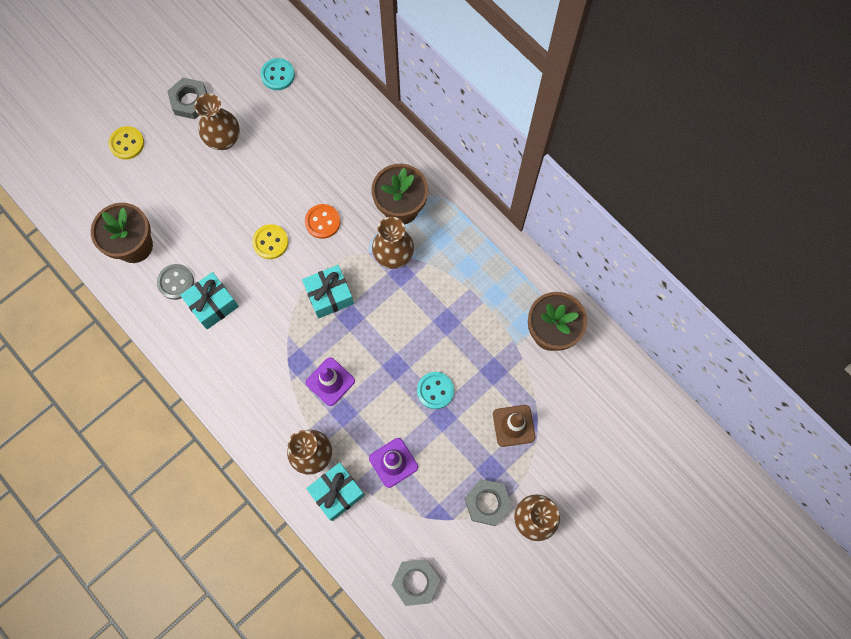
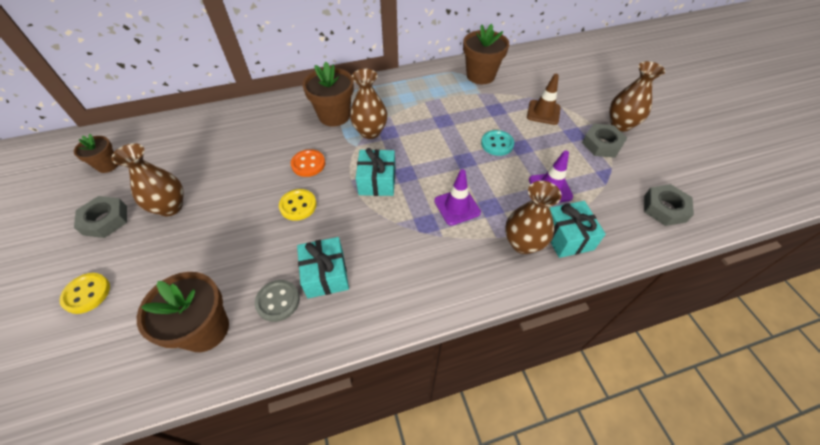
camera: 65 degrees left, 20 degrees down
(244, 53) = (108, 165): none -> brown flower pot
(278, 75) = (153, 150): turquoise button -> none

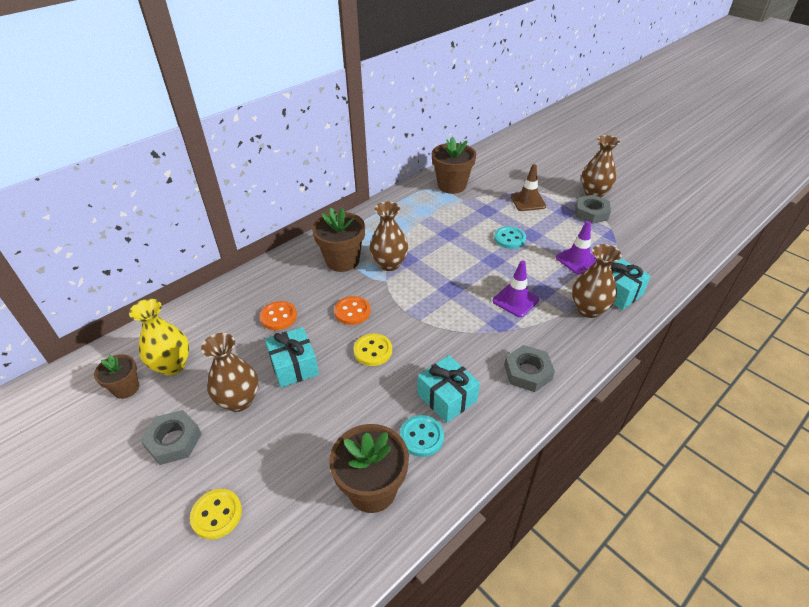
camera: 25 degrees left, 10 degrees down
(149, 159) = (172, 365): none -> yellow vase
(250, 147) = (278, 317): none -> orange button
(278, 301) = (421, 437): grey button -> turquoise button
(377, 181) = (430, 304): turquoise gift -> turquoise gift (294, 366)
(664, 208) = (669, 246): grey nut -> grey nut (527, 372)

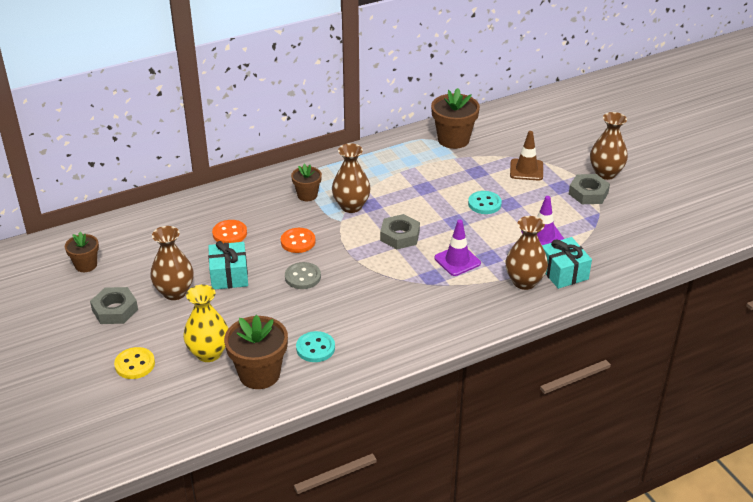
camera: 15 degrees right, 5 degrees down
(172, 365) = (127, 255): yellow vase -> yellow vase (209, 353)
(342, 261) = (307, 195): brown flower pot -> brown flower pot, size x0.59
(373, 351) = (302, 277): yellow button -> grey button
(447, 397) = (351, 325): turquoise gift -> none
(527, 372) = (434, 320): grey nut -> grey nut (400, 236)

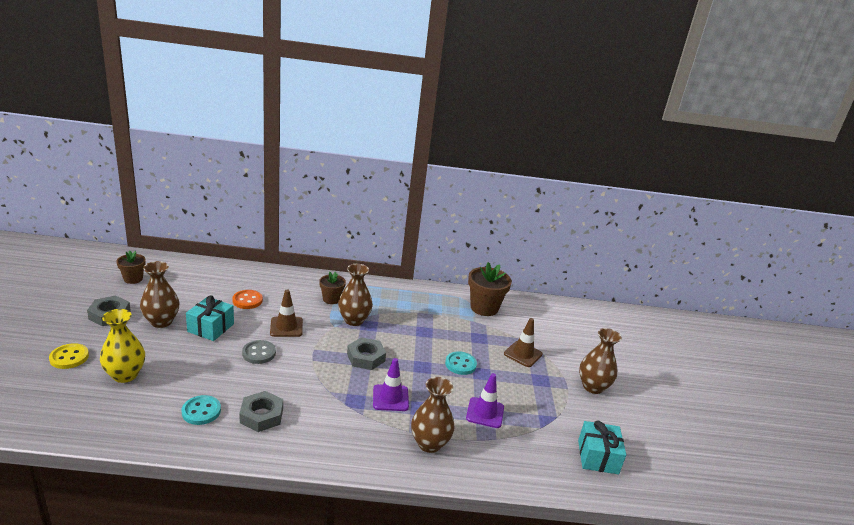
camera: 25 degrees right, 10 degrees down
(259, 374) = (137, 410): brown flower pot -> none
(298, 241) = (286, 327): orange button -> brown traffic cone
(563, 272) = (473, 453): turquoise gift -> turquoise gift (597, 457)
(588, 193) = (561, 396): grey nut -> grey nut (261, 415)

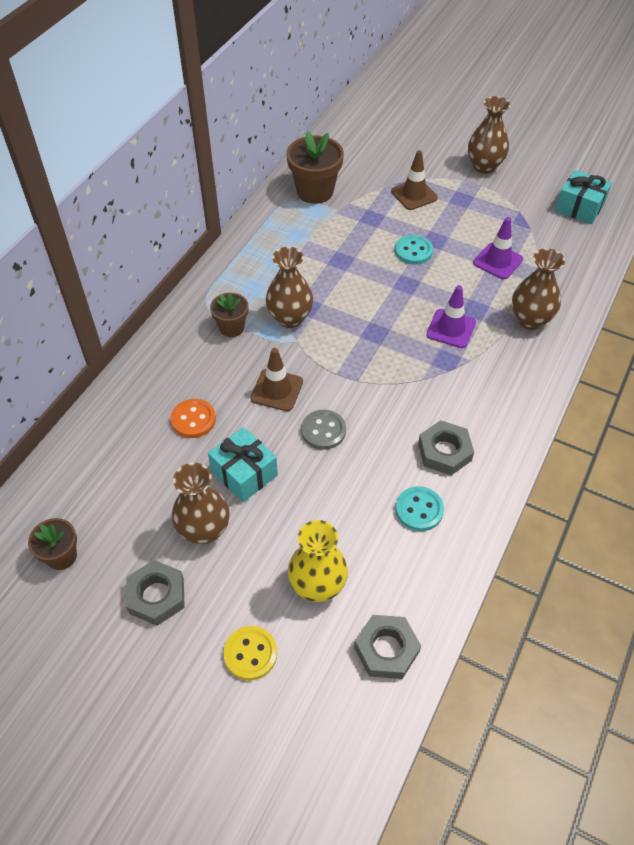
camera: 60 degrees left, 25 degrees up
(366, 357) = (371, 329): grey nut -> grey nut (386, 649)

